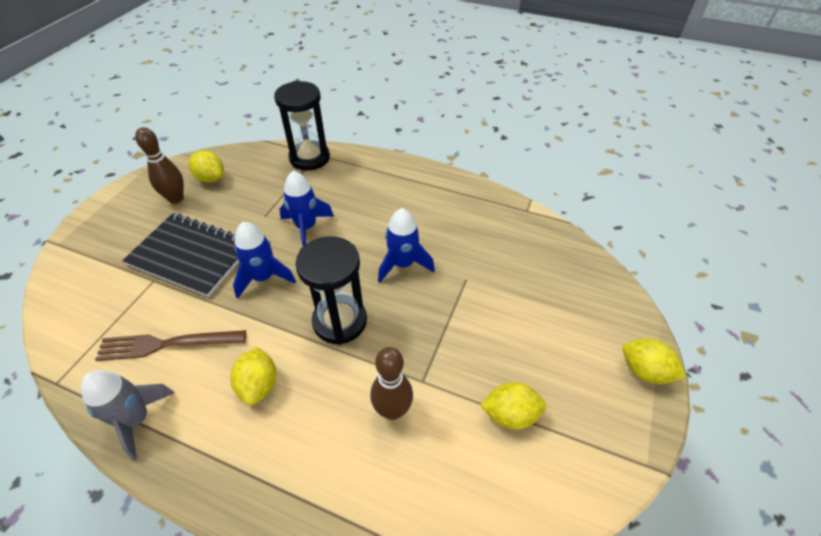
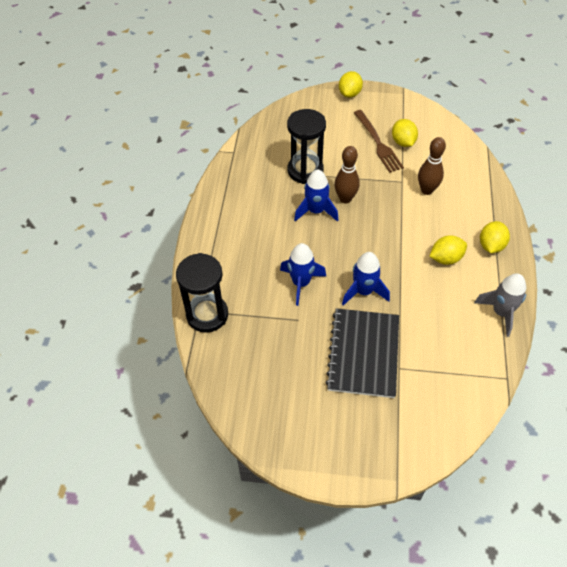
camera: 105 degrees left, 5 degrees up
(166, 344) = (446, 325): brown fork -> brown fork (378, 143)
(176, 198) = (301, 406): brown bowling pin -> brown bowling pin (345, 199)
(211, 178) = (263, 390): yellow lemon -> yellow lemon (491, 246)
(340, 321) = (380, 232): black hourglass -> black hourglass (305, 171)

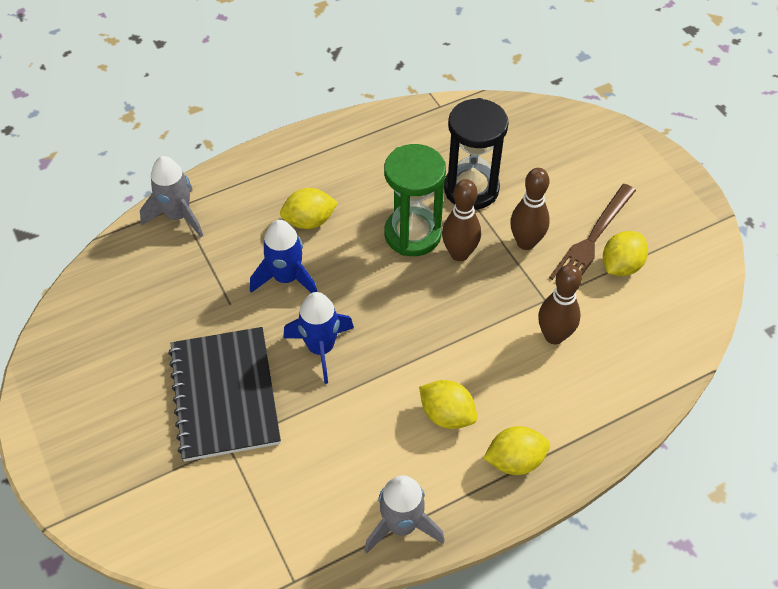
camera: 55 degrees right, 0 degrees up
(207, 315) = (178, 216): black hourglass -> grey rocket
(316, 211) = (412, 234): blue rocket -> green hourglass
(349, 94) = (656, 163): yellow lemon -> yellow lemon (309, 221)
(359, 169) = (526, 242): none -> brown bowling pin
(363, 353) = (224, 395): black notebook -> black notebook turned 75 degrees counterclockwise

